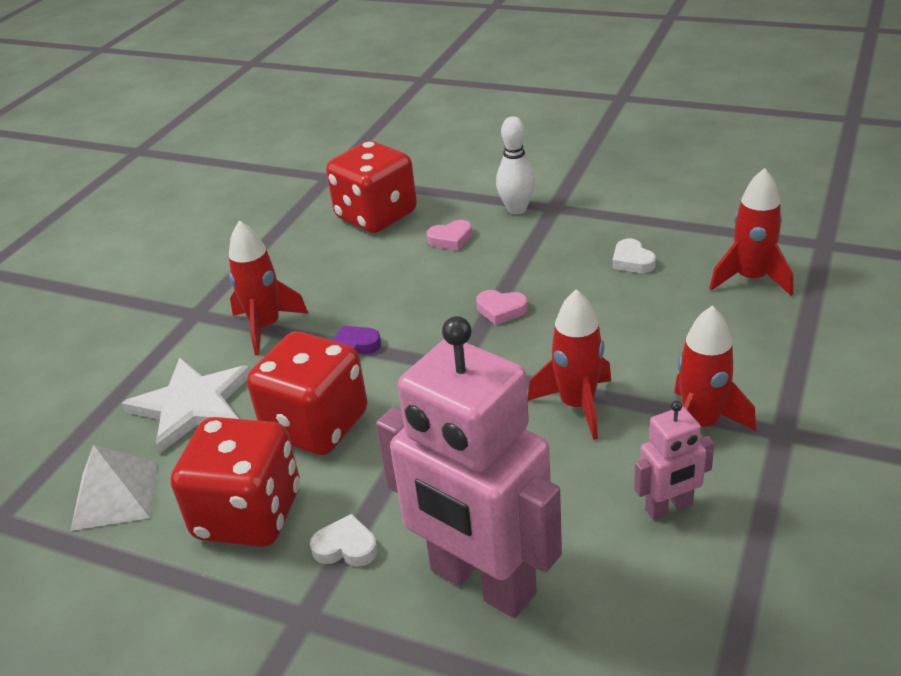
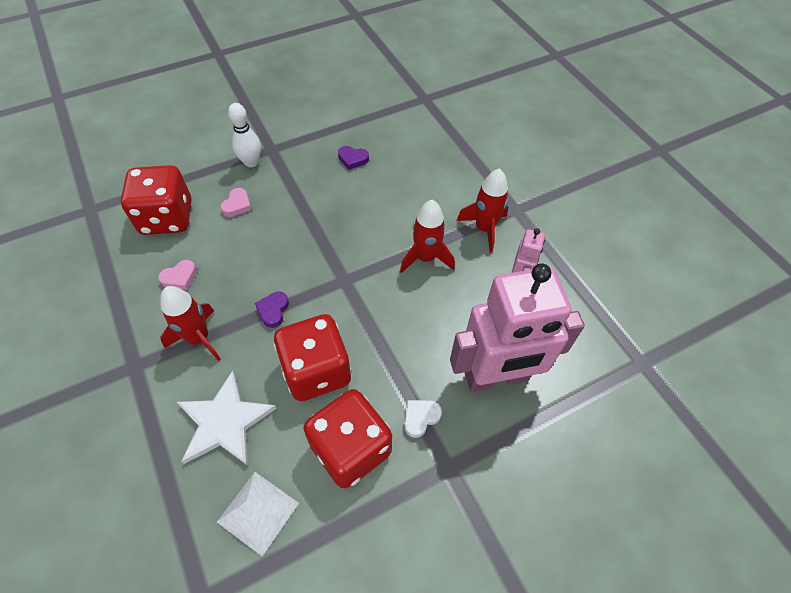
camera: 55 degrees left, 20 degrees up
(501, 310) = (324, 231): pink heart -> pink heart (180, 277)
(632, 261) = (353, 159): white heart -> purple heart
(751, 279) = (417, 137): red rocket -> none

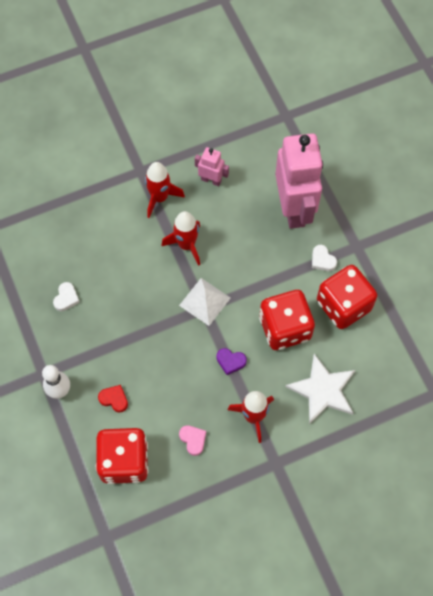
camera: 85 degrees left, 10 degrees up
(237, 205) = (114, 399): pink heart -> red heart
(258, 512) = (384, 363): white pyramid -> white pyramid (205, 301)
(353, 159) = (66, 298): purple heart -> white heart

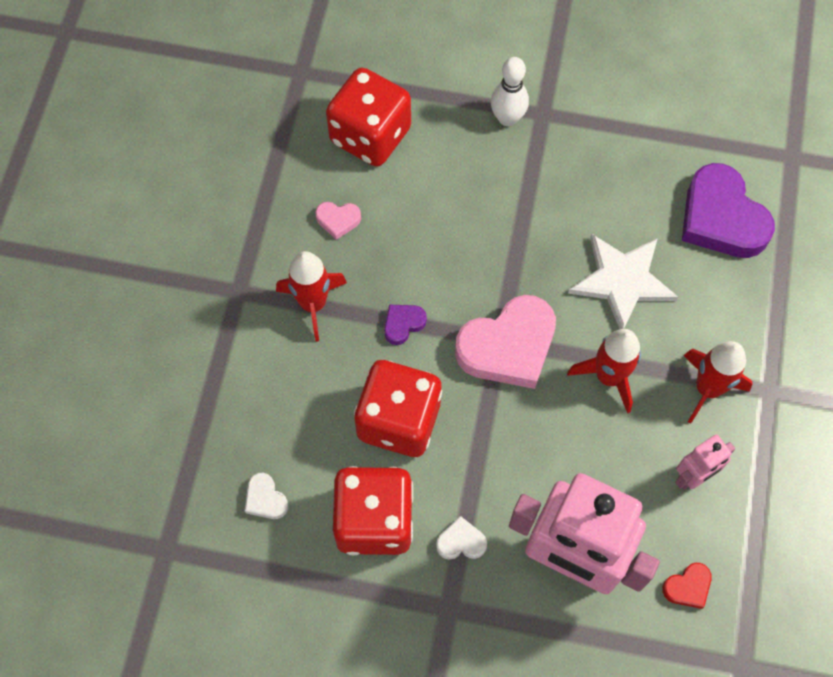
camera: 125 degrees right, 0 degrees up
(52, 242) = (721, 218): none -> purple heart
(66, 298) = (627, 190): white heart -> white heart (265, 499)
(114, 399) = (453, 167): red heart -> red heart (687, 587)
(205, 301) = (508, 347): white pyramid -> pink heart
(323, 390) = (281, 408): white star -> white star (622, 281)

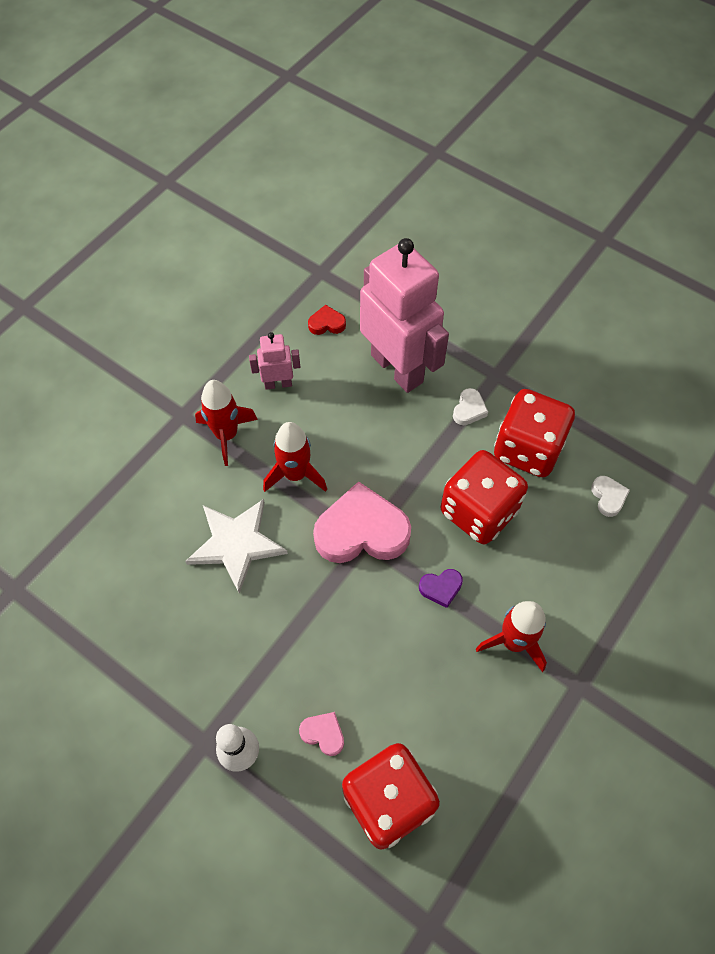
camera: 155 degrees left, 5 degrees down
(338, 220) = (459, 717): pink heart -> pink heart (323, 734)
(461, 542) = (469, 409): white heart -> white heart turned 90 degrees counterclockwise
(721, 218) = (117, 560): purple heart -> none

